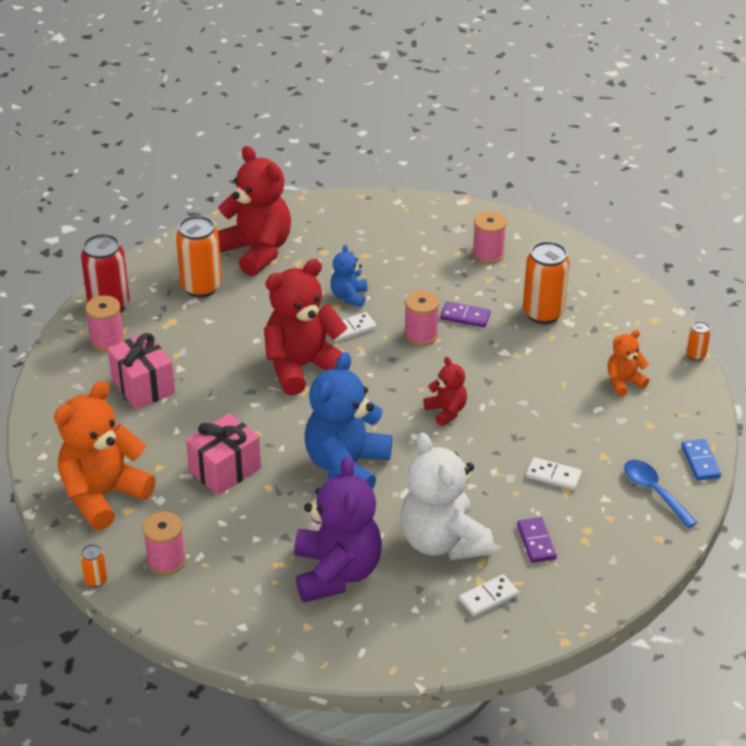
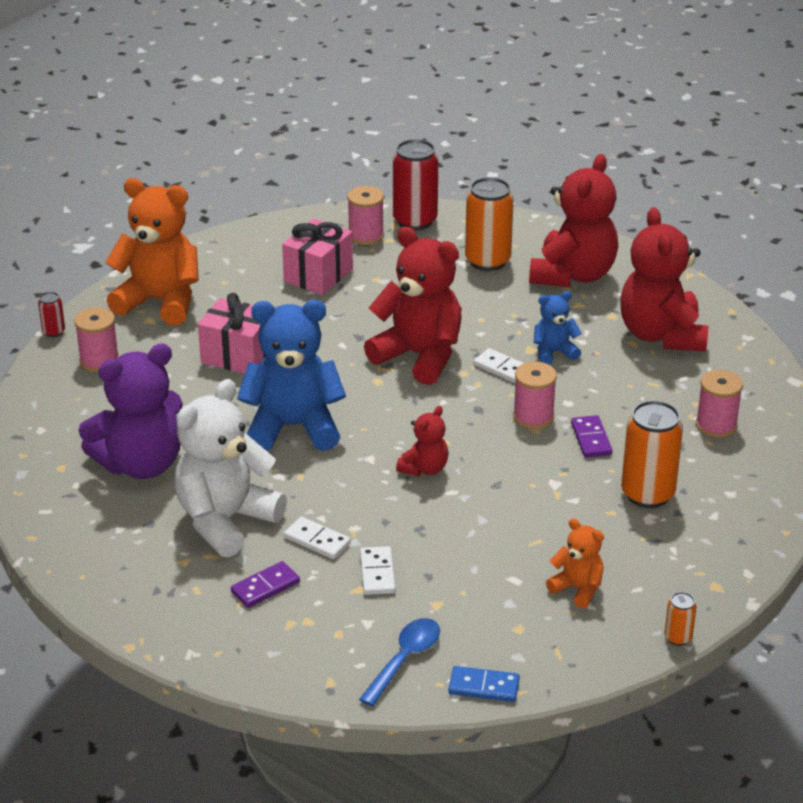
camera: 65 degrees right, 5 degrees down
(95, 580) = (54, 332): orange can -> red can
(366, 238) = (661, 335): none -> red teddy bear
(488, 597) = (163, 574): white domino -> white domino (317, 540)
(700, 462) = (484, 686): blue domino -> blue domino turned 45 degrees clockwise

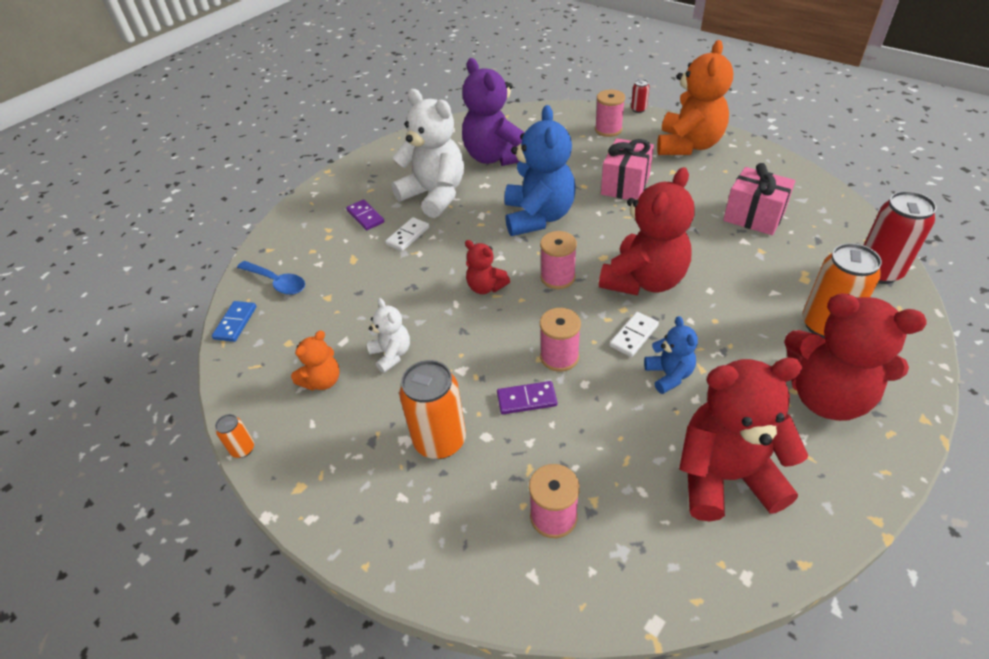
camera: 95 degrees right, 10 degrees up
(366, 236) = (833, 241): pink spool -> pink spool (557, 277)
(377, 573) = (367, 266): white domino -> none
(535, 537) = (391, 354): none -> white teddy bear

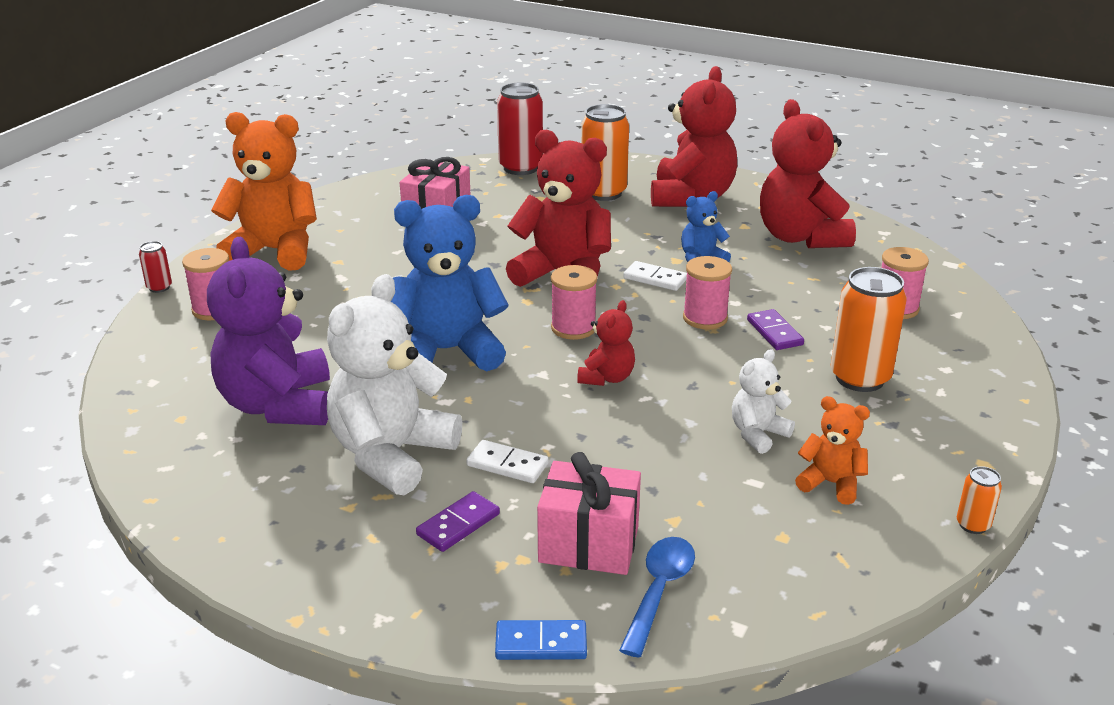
camera: 105 degrees left, 15 degrees down
(235, 323) = (770, 613): blue domino -> blue domino (541, 643)
(496, 157) = (278, 405): purple teddy bear -> purple teddy bear turned 120 degrees clockwise
(625, 185) = (369, 292): pink gift -> pink gift (589, 544)

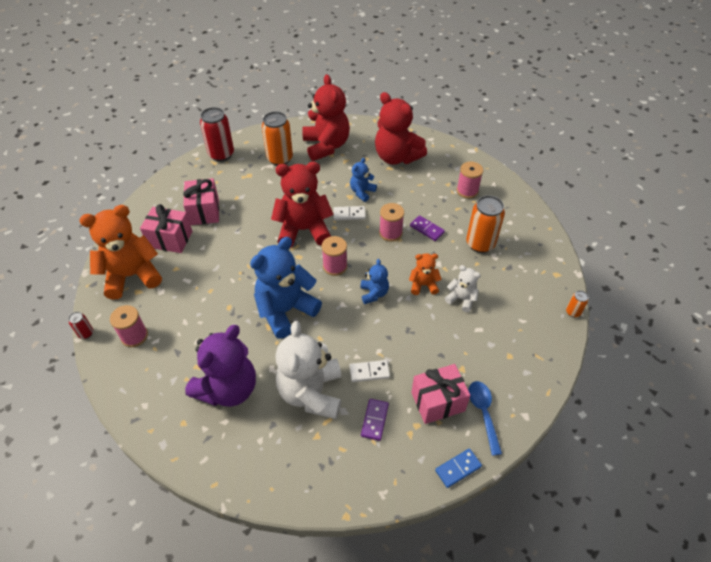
camera: 30 degrees left, 20 degrees up
(278, 405) = (228, 388): purple teddy bear -> purple teddy bear turned 105 degrees counterclockwise
(362, 231) = (170, 239): none -> pink gift
(607, 378) = (374, 293): red teddy bear -> blue teddy bear
(758, 434) = (461, 299): white teddy bear -> white teddy bear turned 105 degrees clockwise
(831, 483) = (508, 315): orange teddy bear -> orange teddy bear (423, 285)

